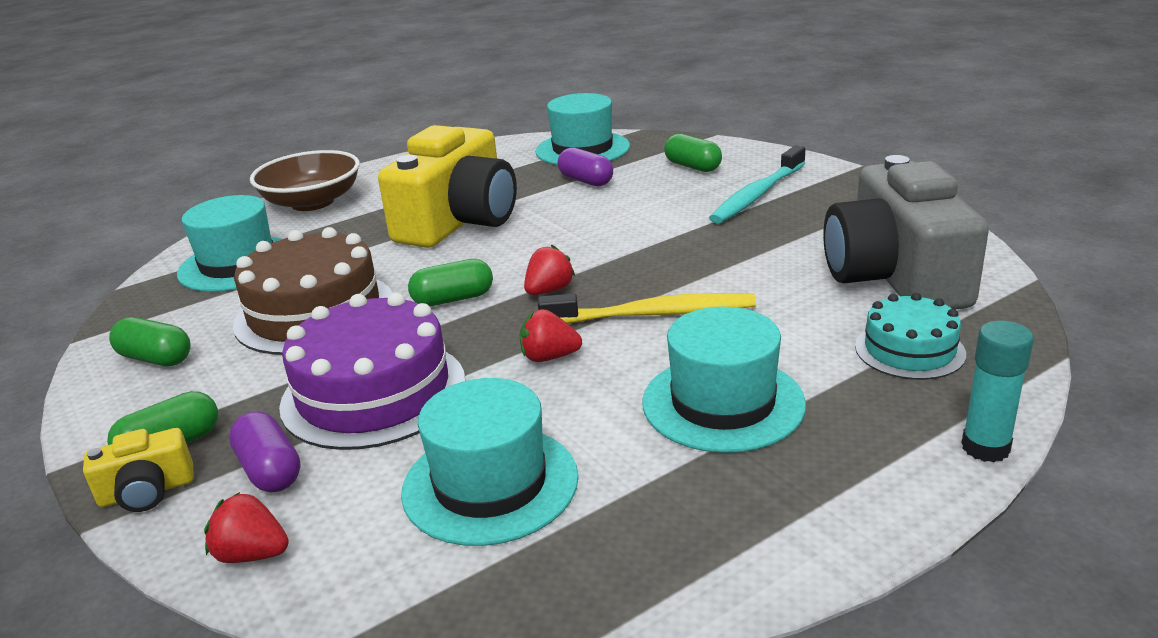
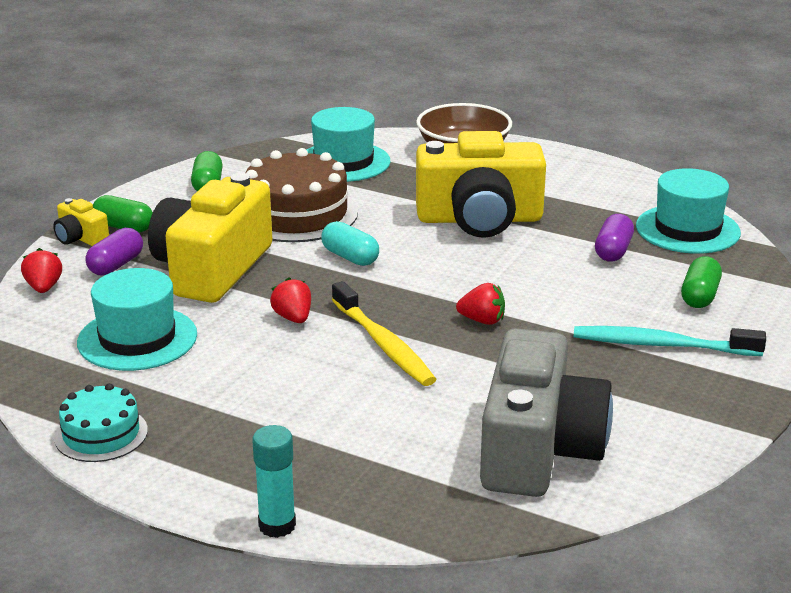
camera: 60 degrees right, 0 degrees up
(374, 392) = (212, 269): purple cake -> yellow camera
(453, 299) = (350, 257): green capsule -> turquoise capsule
(549, 291) = (390, 291): red strawberry -> red strawberry (482, 320)
(723, 403) = (274, 401): turquoise hat -> none
(895, 276) = (538, 449): grey camera -> grey camera turned 135 degrees clockwise
(909, 350) = (404, 474): turquoise cake -> turquoise cake (101, 434)

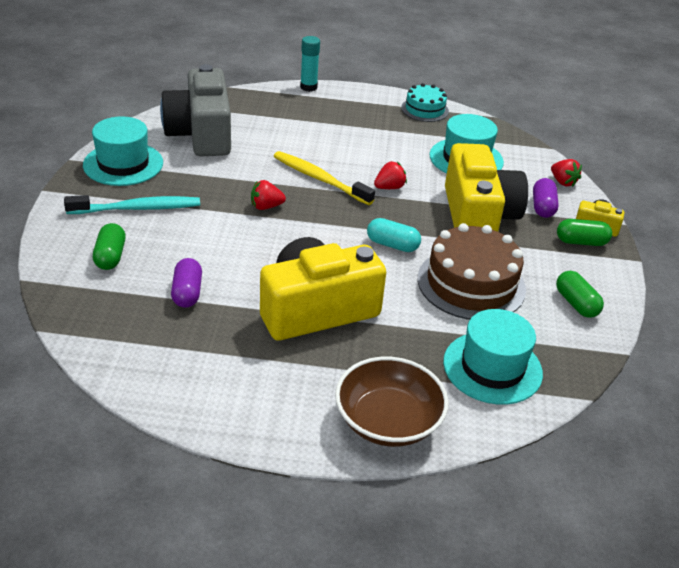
camera: 155 degrees right, 10 degrees up
(293, 318) = (389, 187): red strawberry -> red strawberry turned 75 degrees counterclockwise
(687, 229) = (121, 336): turquoise hat -> turquoise hat (123, 164)

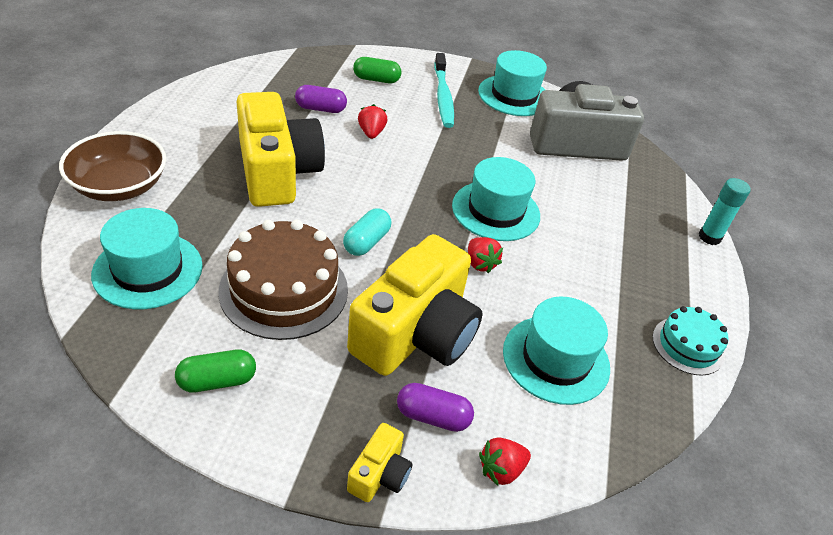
camera: 95 degrees right, 5 degrees up
(266, 207) = (443, 166): red strawberry -> red strawberry (371, 133)
(319, 179) = (496, 211): yellow toothbrush -> turquoise hat
(478, 216) = (416, 333): yellow camera -> yellow camera turned 60 degrees counterclockwise
(581, 242) = (343, 436): green capsule -> none

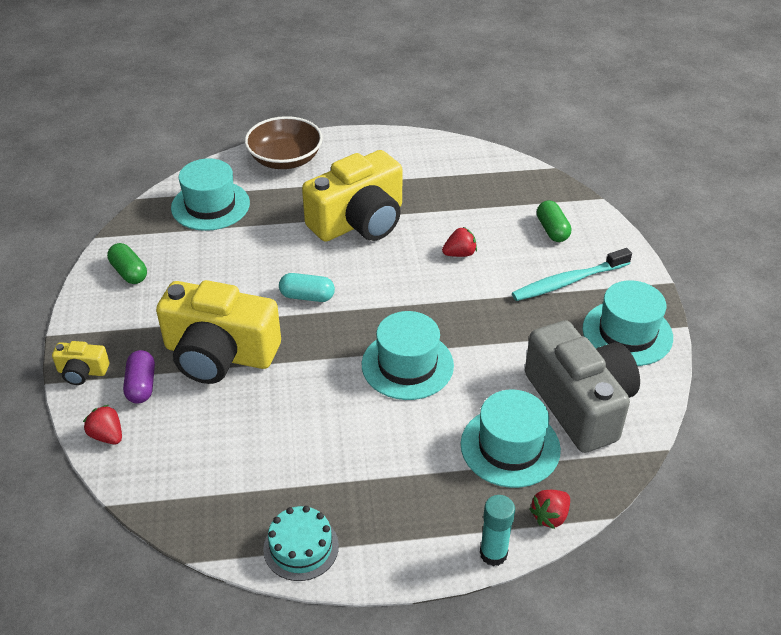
camera: 75 degrees right, 0 degrees up
(284, 290) = (227, 272): brown cake -> none
(320, 109) = (468, 213): purple capsule -> none
(480, 263) = (325, 372): red strawberry -> red strawberry (550, 516)
(556, 359) = (234, 447): turquoise hat -> turquoise hat (510, 447)

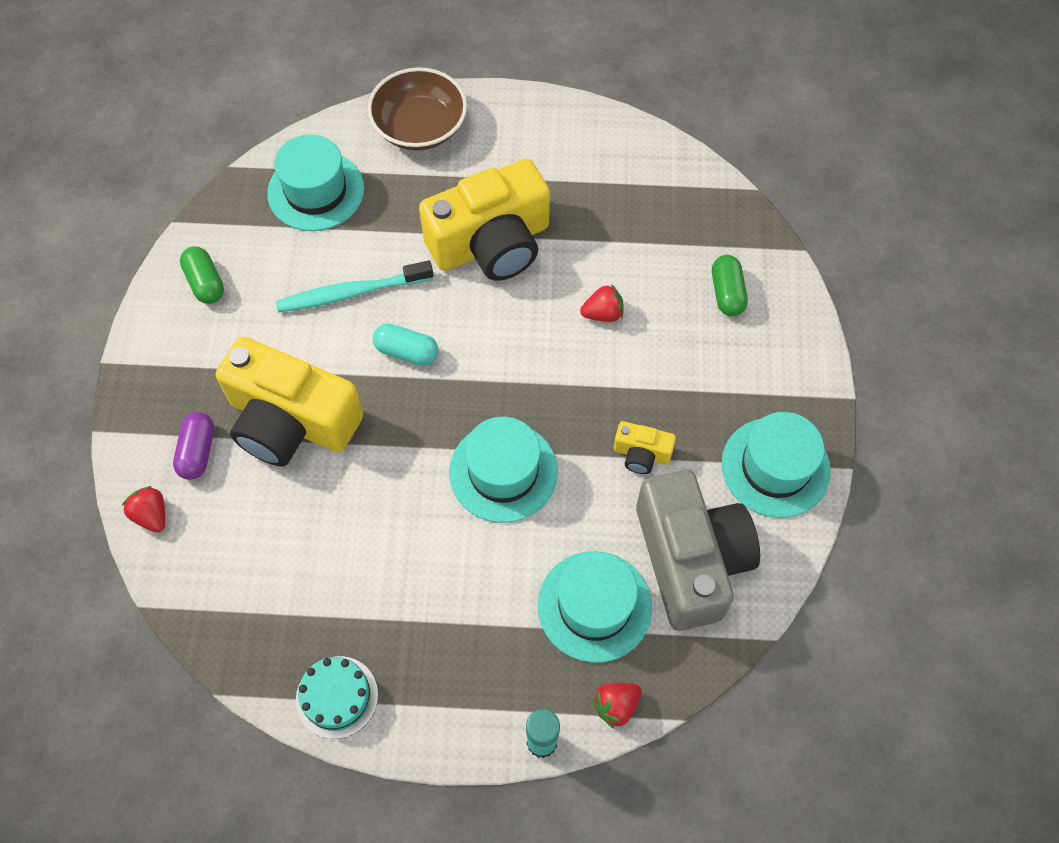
camera: 10 degrees right, 20 degrees up
(82, 372) = (135, 421): yellow camera -> yellow camera (641, 454)
(568, 282) = (725, 378): turquoise toothbrush -> turquoise toothbrush (351, 293)

